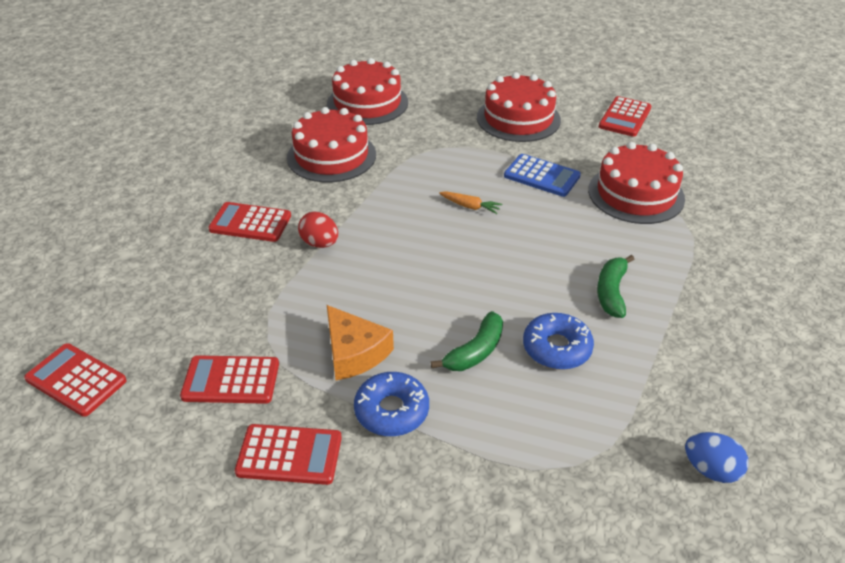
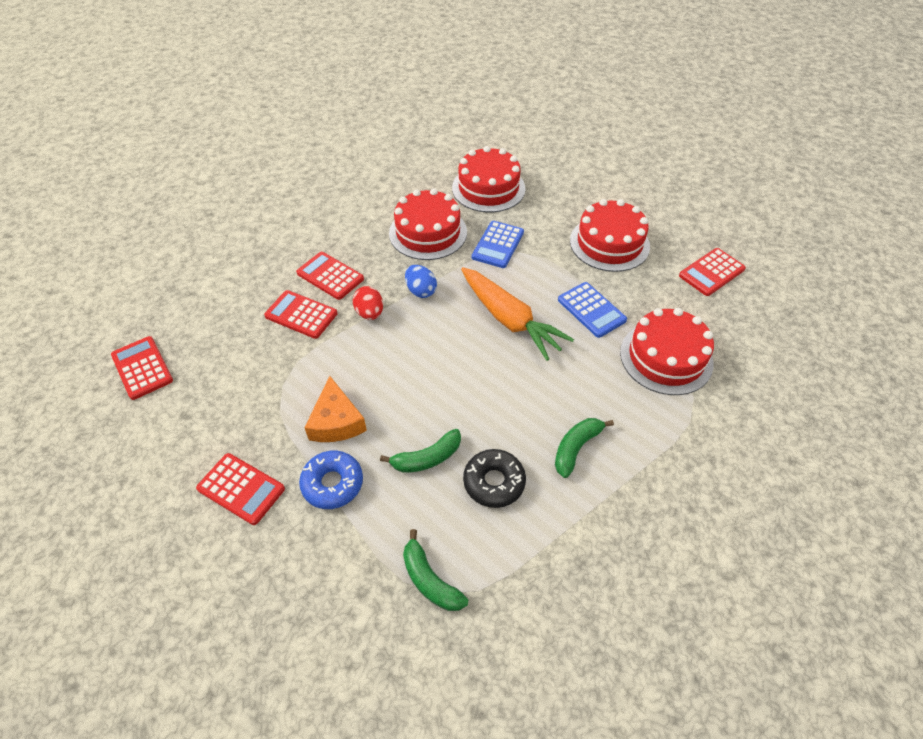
camera: 25 degrees right, 10 degrees up
(231, 380) = (238, 410): red calculator -> red calculator (301, 315)
(412, 147) = (498, 245): none -> blue calculator
(470, 206) = (509, 320): orange carrot -> orange carrot, size x2.43
(556, 348) = (494, 482): blue donut -> black donut
(557, 457) = (430, 580): none -> green banana
(710, 469) = (547, 649): blue egg -> blue egg (421, 291)

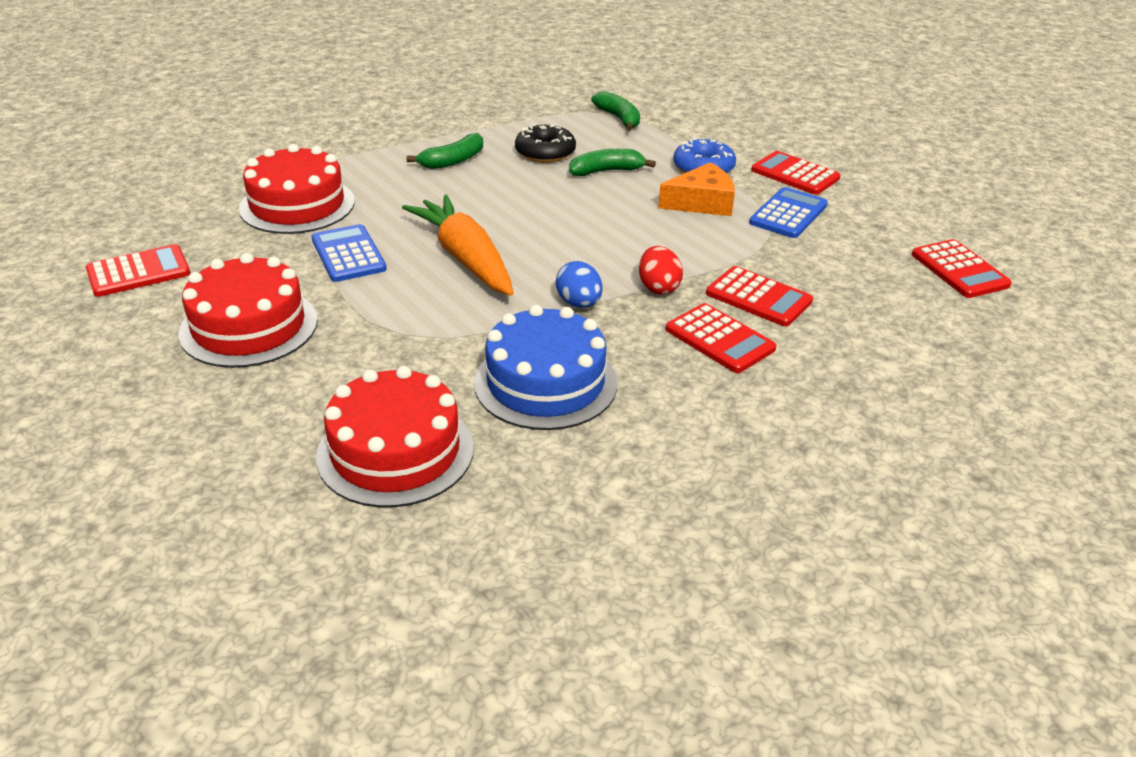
camera: 170 degrees left, 15 degrees down
(336, 421) = (702, 203): orange cheese -> orange cheese turned 75 degrees clockwise
(428, 232) = (545, 383): red cake -> blue cake
(498, 245) = (432, 348): blue calculator -> blue calculator (788, 214)

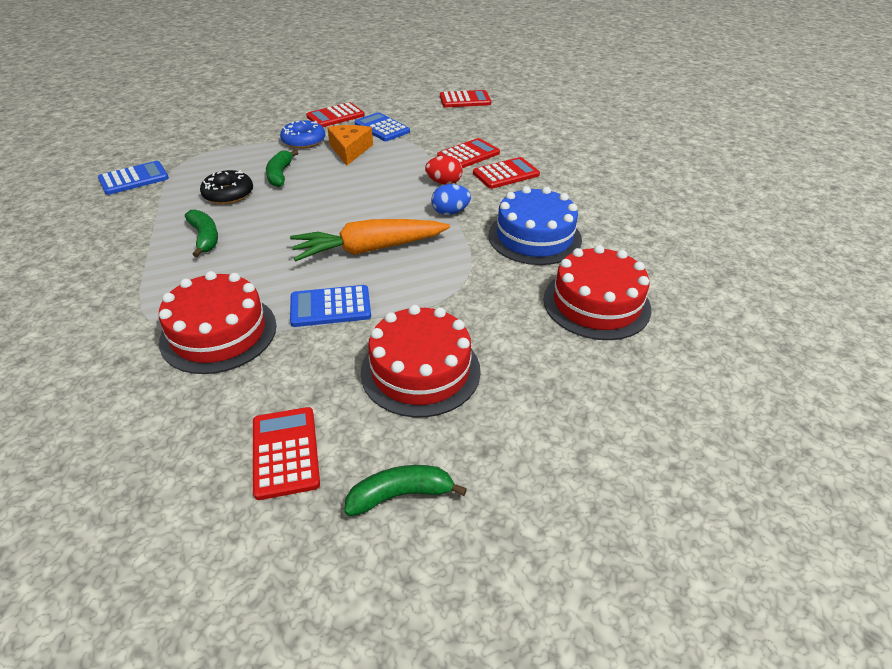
camera: 75 degrees left, 5 degrees up
(549, 99) = (134, 179): none -> blue calculator
(619, 118) = (201, 156): green banana -> green banana (401, 495)

